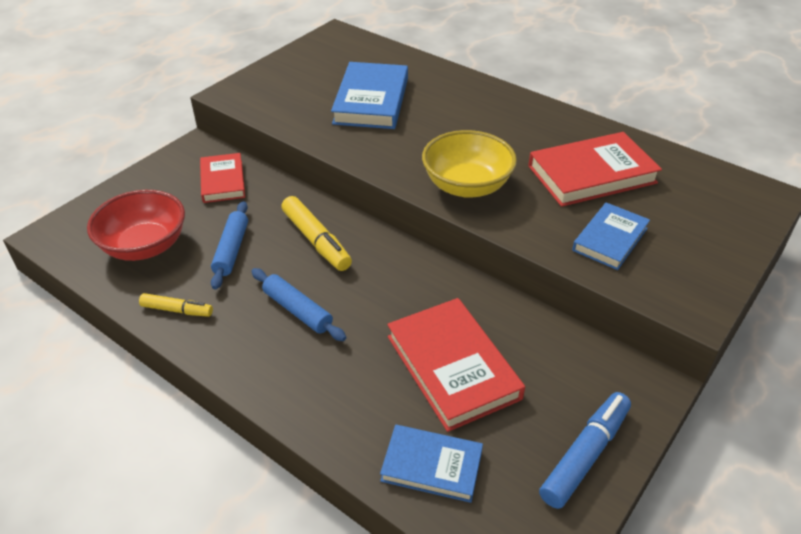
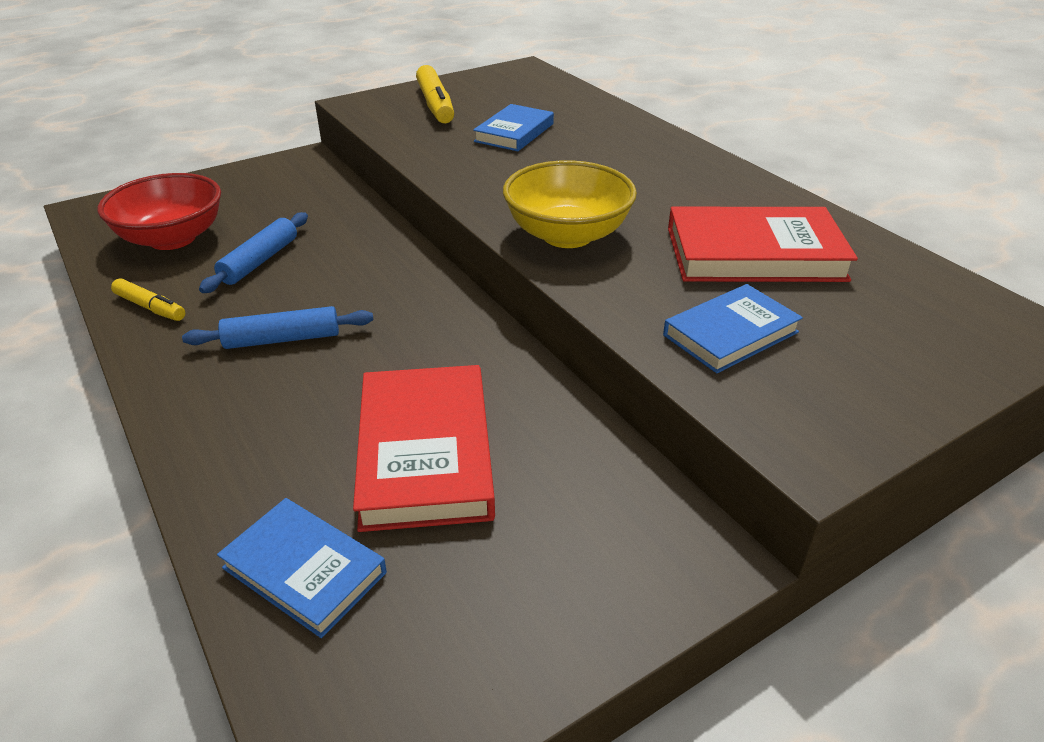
camera: 20 degrees right, 5 degrees down
(223, 181) = (306, 194): red book -> none
(298, 310) = (282, 339): blue rolling pin -> blue rolling pin turned 75 degrees counterclockwise
(316, 241) = (362, 271): yellow marker -> yellow marker (435, 105)
(371, 101) = (514, 133): blue book -> blue book, size x0.63
(585, 455) = (537, 626): blue marker -> none

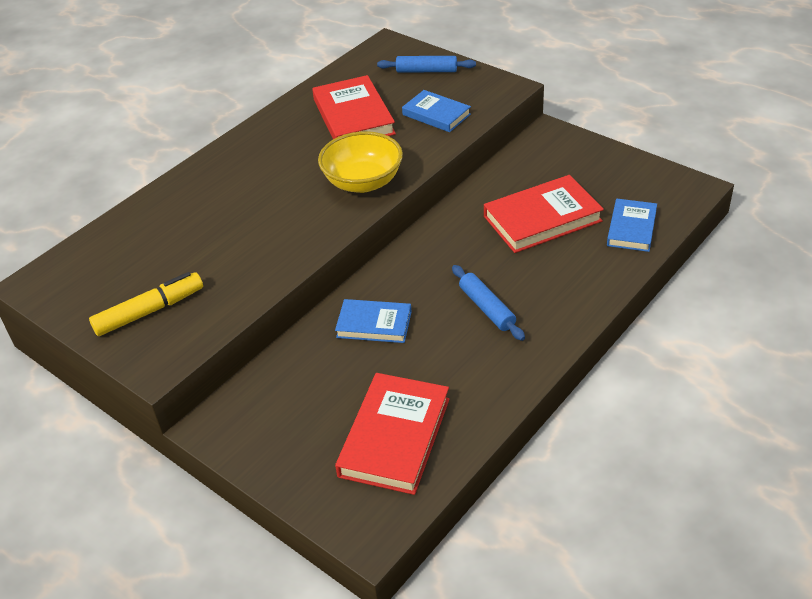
camera: 105 degrees left, 5 degrees up
(150, 307) = (490, 392): yellow marker -> none
(172, 238) = (395, 437): red bowl -> red book
(259, 261) = (404, 364): blue rolling pin -> blue rolling pin (426, 71)
(514, 133) = (204, 246): blue book -> blue book (374, 324)

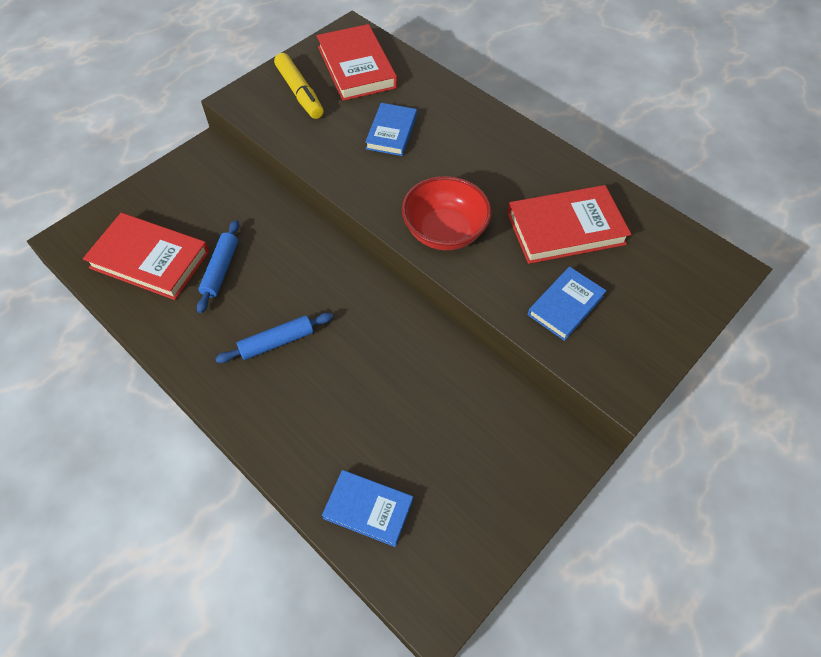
camera: 90 degrees right, 15 degrees up
(363, 182) = (444, 231): yellow bowl -> red bowl
(374, 324) = (281, 253): blue book -> blue book (391, 132)
(426, 71) = (664, 304): blue rolling pin -> blue rolling pin (220, 269)
(542, 219) = (403, 414): red book -> red book (356, 67)

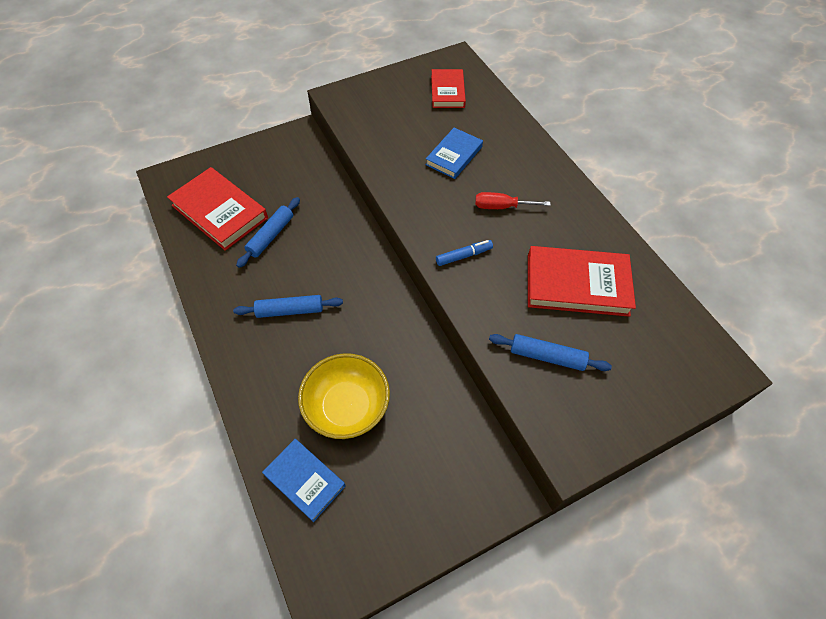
camera: 20 degrees right, 0 degrees up
(299, 93) = (390, 102): yellow marker -> none
(356, 67) = (447, 91): red book -> red book, size x0.63
(381, 421) = (347, 407): none -> yellow bowl
(444, 231) = (464, 256): red bowl -> blue marker
(461, 172) = (501, 207): none -> red screwdriver
(565, 305) = (547, 356): blue book -> blue rolling pin

